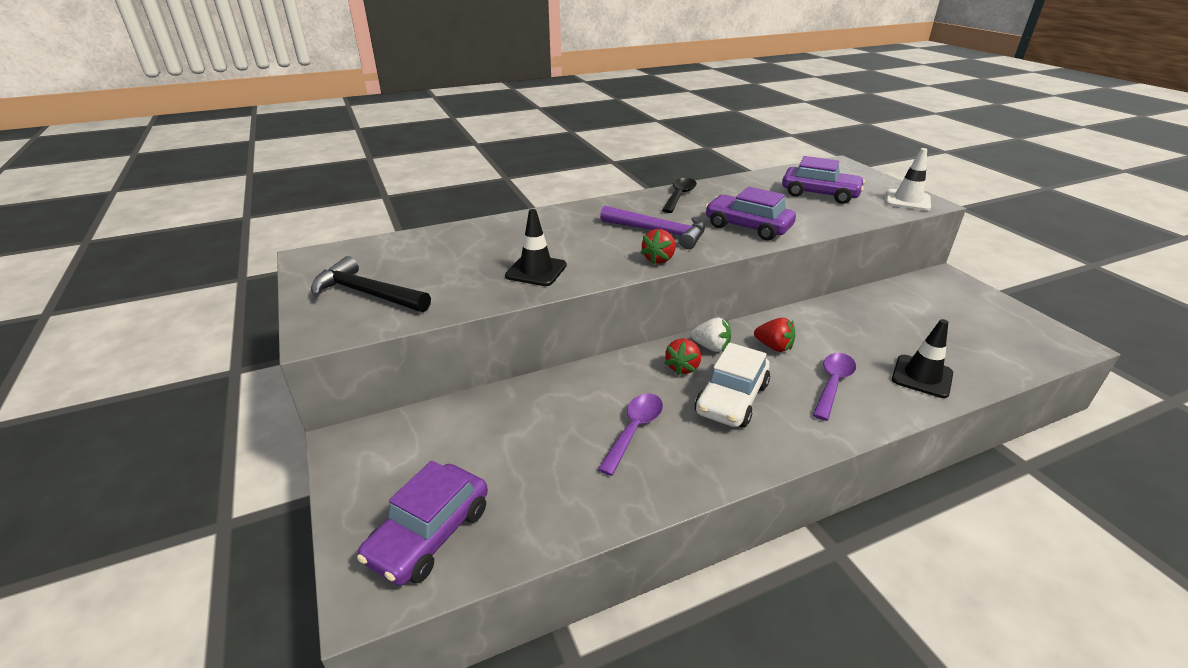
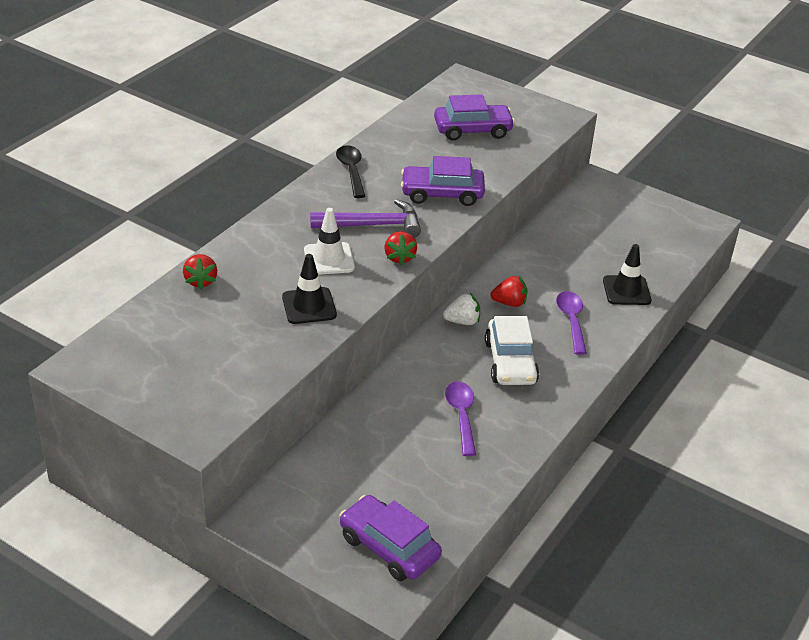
camera: 35 degrees left, 5 degrees up
(366, 293) = (187, 384): black hammer -> none
(429, 534) = (389, 547): purple car -> purple car turned 135 degrees clockwise
(683, 367) = (455, 349): red strawberry -> red strawberry (200, 281)
(907, 200) = (548, 117): white traffic cone -> white traffic cone (329, 259)

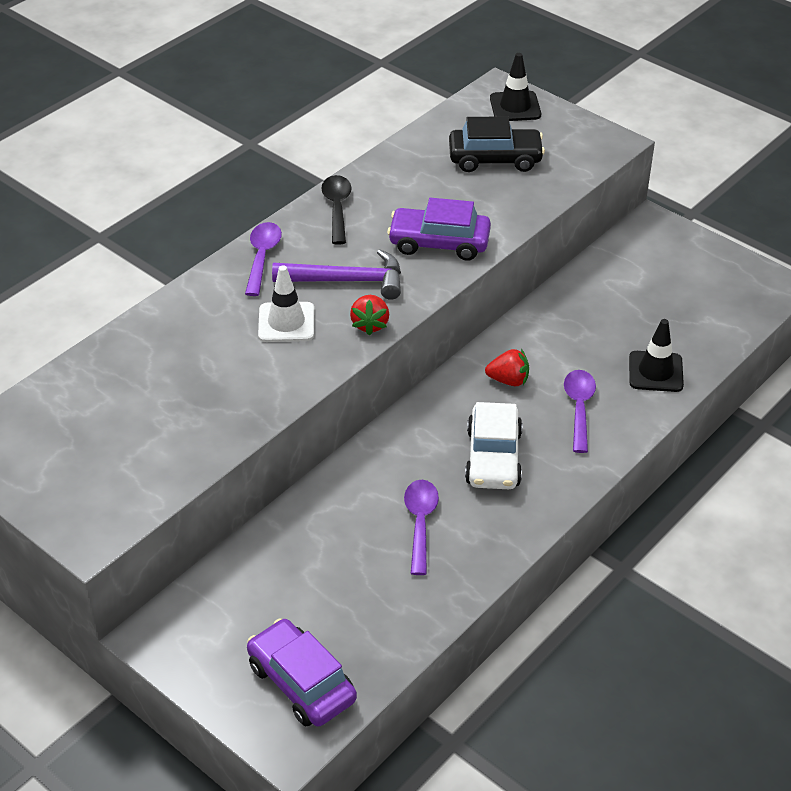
camera: 10 degrees right, 5 degrees up
(200, 281) = (132, 343): red strawberry -> none
(297, 210) = (262, 257): none -> purple spoon
(309, 306) = (250, 382): black traffic cone -> black traffic cone (515, 107)
(462, 321) = (446, 401): white strawberry -> none
(472, 130) = (495, 159): purple car -> black car

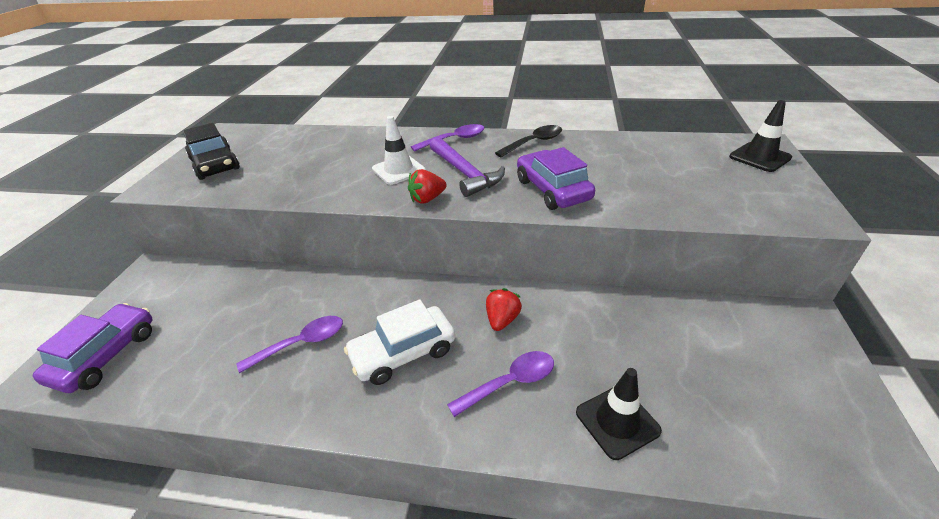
camera: 60 degrees right, 5 degrees down
(495, 159) = (685, 173): black car -> black car (215, 164)
(508, 380) = (502, 320): red strawberry -> red strawberry turned 135 degrees counterclockwise

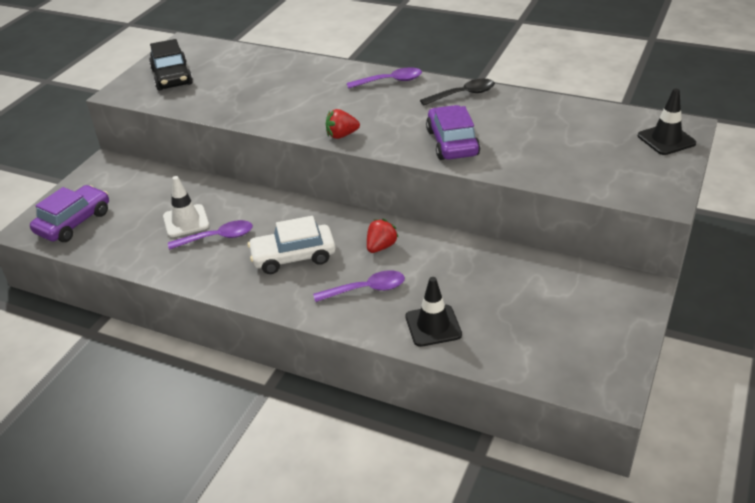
camera: 15 degrees right, 0 degrees up
(398, 170) = (327, 105): white traffic cone -> white traffic cone (186, 221)
(465, 173) = (384, 116): purple hammer -> none

